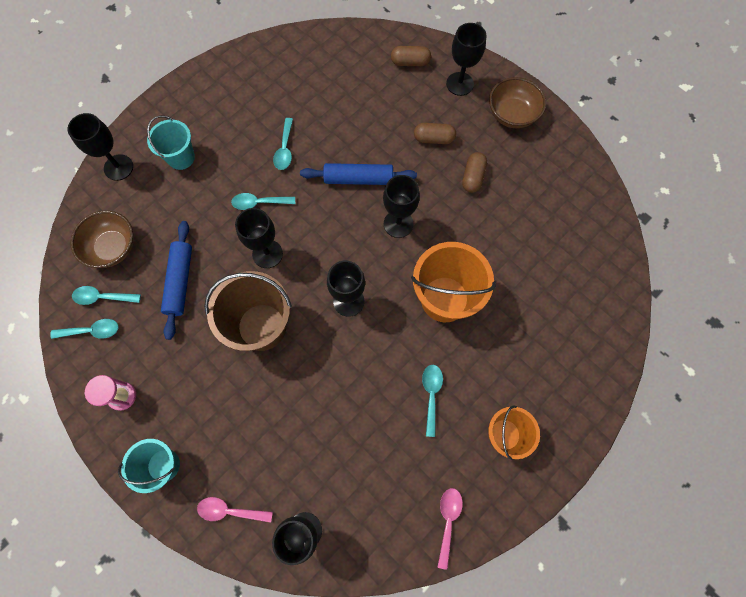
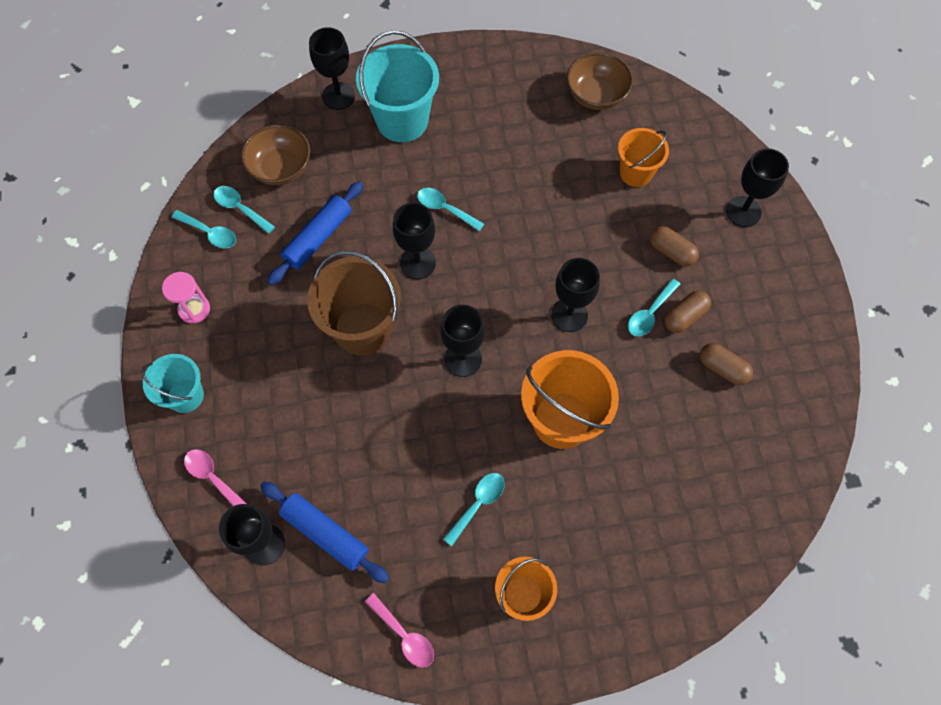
camera: 35 degrees right, 5 degrees down
(181, 157) = (402, 120): turquoise bucket -> turquoise bucket, size x1.64
(285, 149) = (508, 171): turquoise spoon -> turquoise spoon (650, 313)
(358, 179) = (561, 245): blue rolling pin -> blue rolling pin (325, 533)
(372, 99) = (636, 173): none -> orange bucket
(410, 62) = (704, 158): brown capsule -> brown capsule (722, 368)
(448, 521) = (404, 635): pink spoon -> pink spoon turned 90 degrees clockwise
(512, 114) = (778, 277): brown bowl -> brown bowl (596, 95)

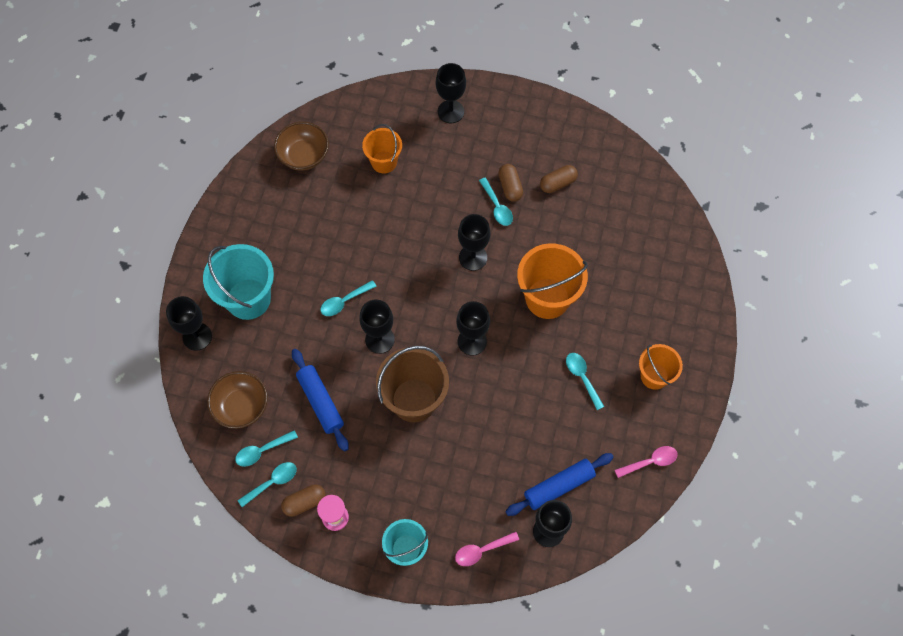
camera: 65 degrees left, 0 degrees up
(671, 252) = (458, 170): brown capsule -> brown capsule (304, 502)

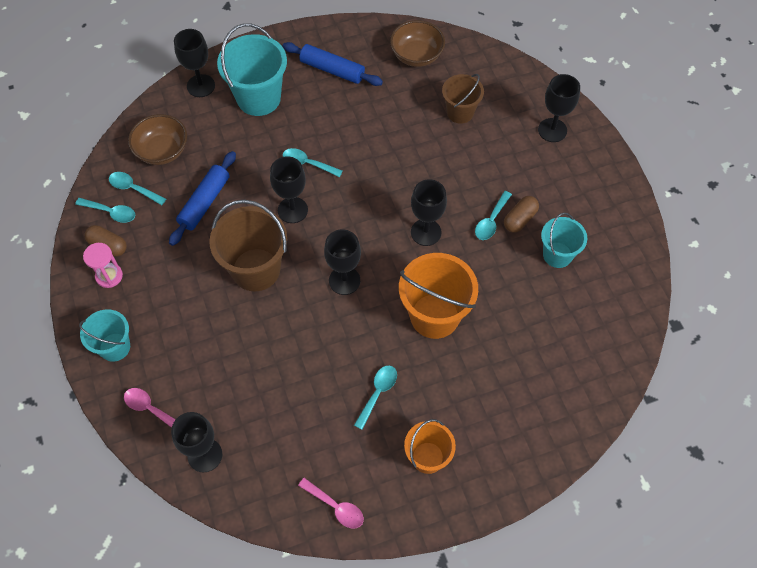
camera: 55 degrees right, 5 degrees down
(384, 162) = (460, 112): orange bucket -> brown bucket
(558, 183) = (557, 255): brown capsule -> turquoise bucket
(559, 486) = (255, 438): blue rolling pin -> blue rolling pin (332, 70)

